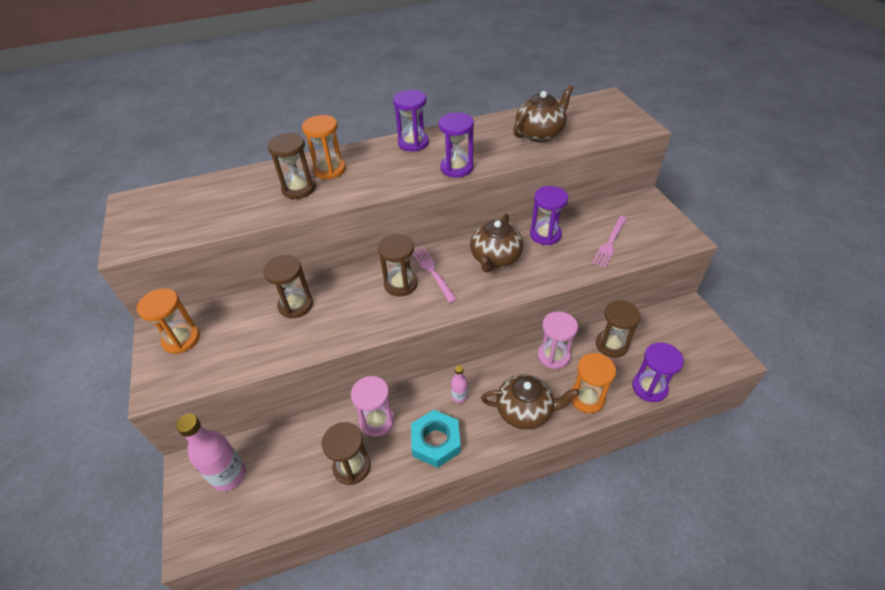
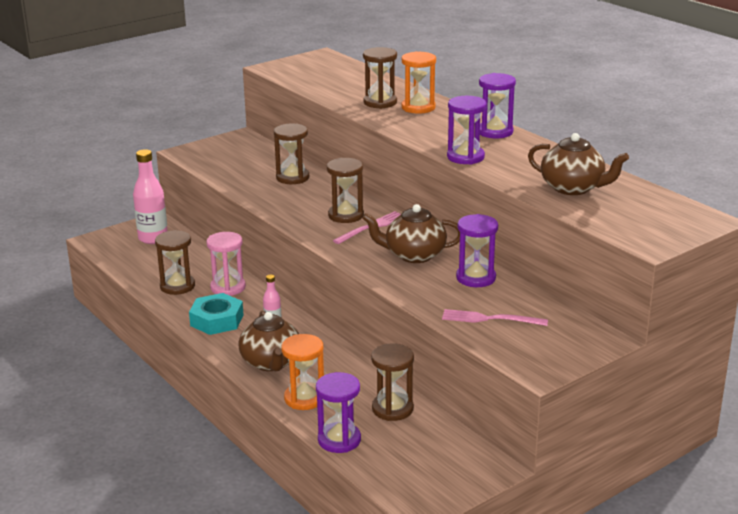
camera: 70 degrees right, 20 degrees down
(181, 339) = (233, 147): orange hourglass -> none
(553, 356) = (354, 371): pink hourglass -> none

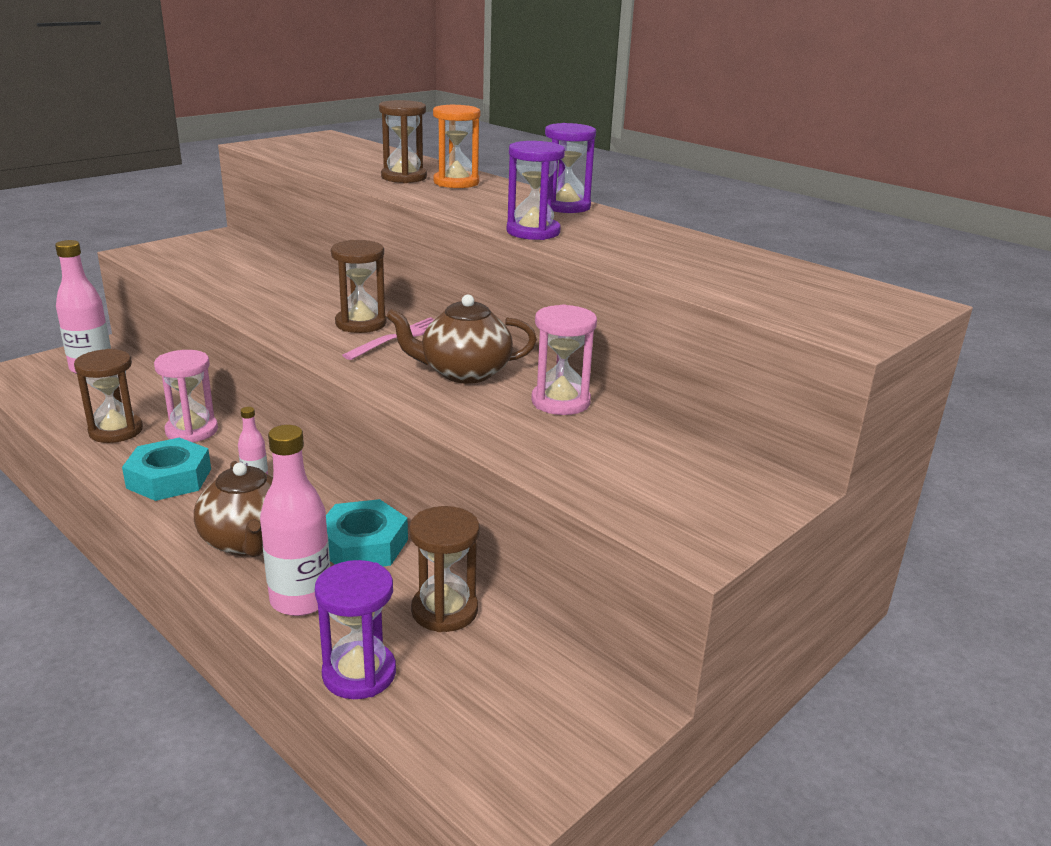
camera: 10 degrees left, 0 degrees up
(292, 178) = (286, 280): brown hourglass -> none
(304, 398) = (301, 600): orange hourglass -> pink bottle
(343, 368) = (362, 545): none -> turquoise nut
(476, 278) = (560, 402): purple hourglass -> pink hourglass
(490, 319) = (596, 462): pink fork -> none
(573, 188) = (699, 266): brown teapot -> none

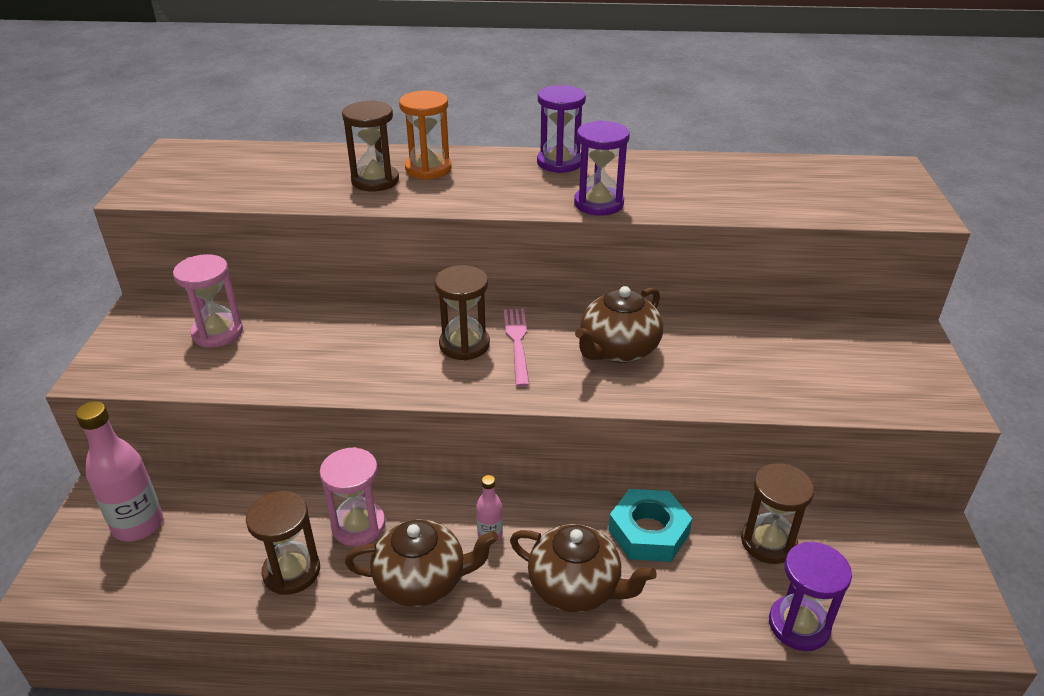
camera: 40 degrees left, 10 degrees up
(169, 478) = (422, 581): turquoise nut -> brown teapot
(301, 600) = (684, 604): pink bottle -> none
(560, 402) = (714, 340): pink hourglass -> pink hourglass (217, 333)

